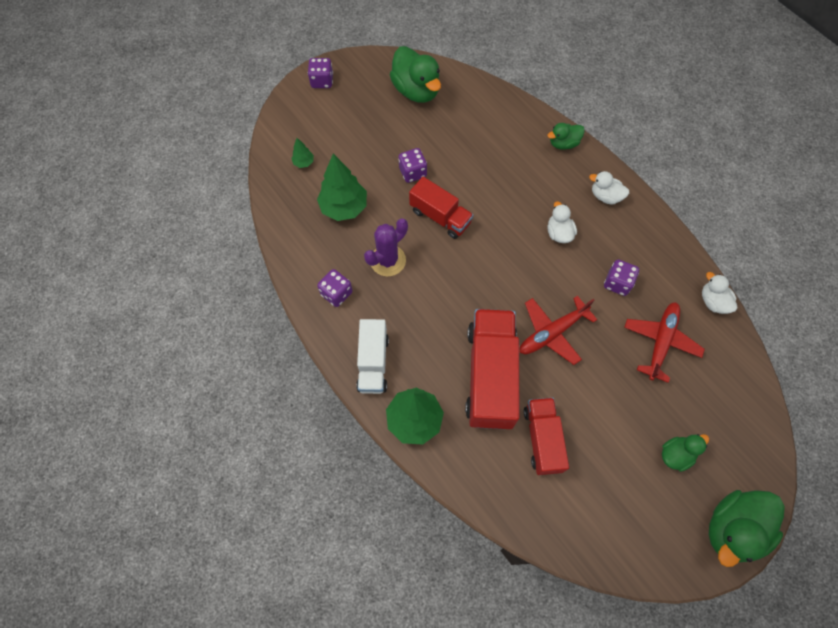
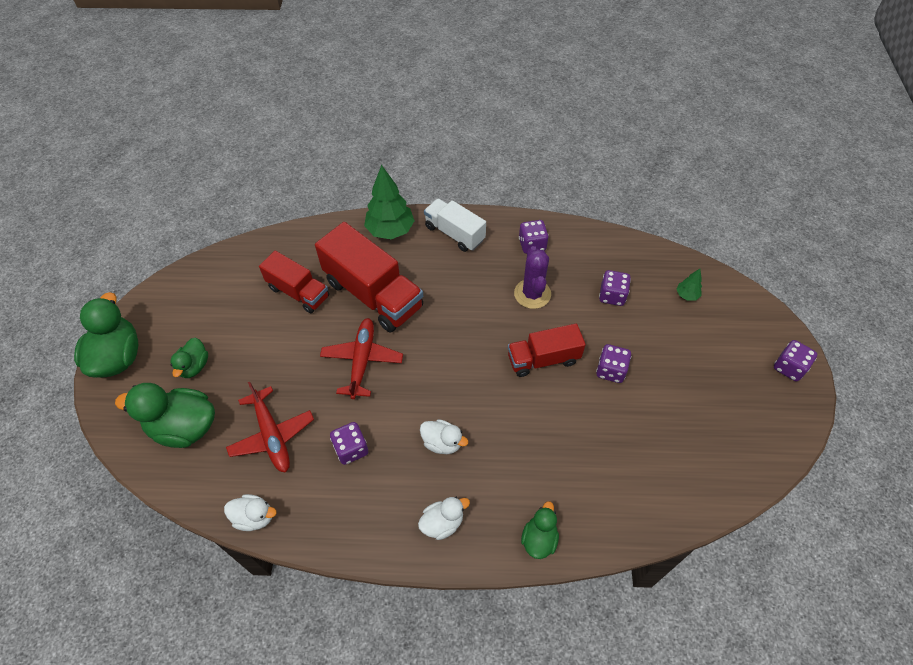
camera: 130 degrees right, 10 degrees down
(344, 207) = (612, 295): green tree -> purple dice
(416, 90) = (719, 445): green duck -> green duck (184, 427)

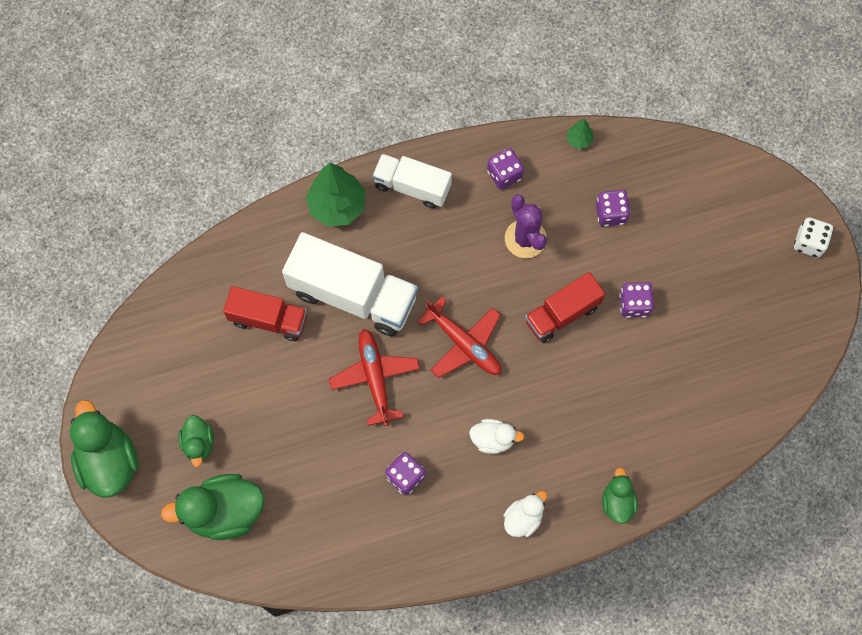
camera: 20 degrees left, 15 degrees up
(254, 517) = (342, 575): white duck -> none
(272, 435) = (319, 489): red plane -> red plane (463, 343)
(373, 294) = (353, 295): red truck -> white truck
(686, 295) = (688, 188): green tree -> green tree (578, 140)
(789, 367) = (809, 242): purple dice -> white dice

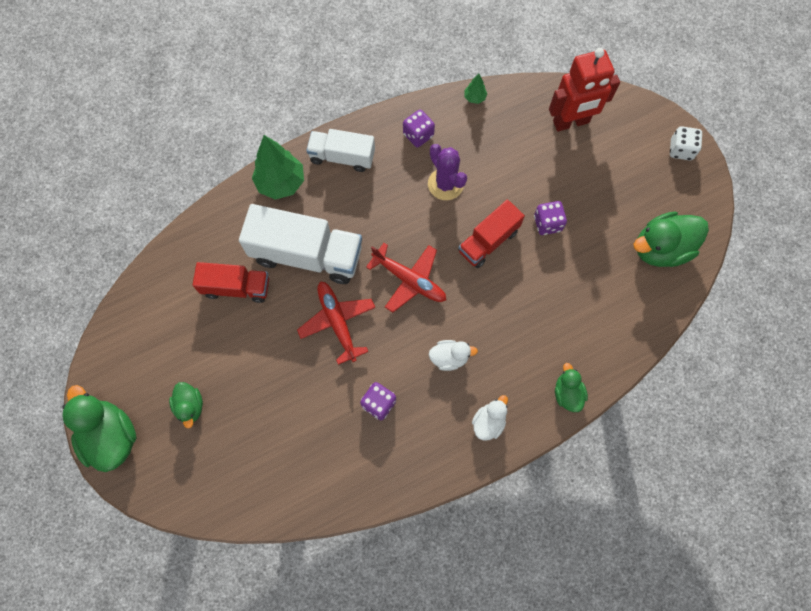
camera: 10 degrees left, 0 degrees up
(224, 512) = (222, 463): green duck -> green duck (661, 249)
(610, 213) = (513, 152): purple dice -> none
(686, 188) = (571, 122): none -> red robot

